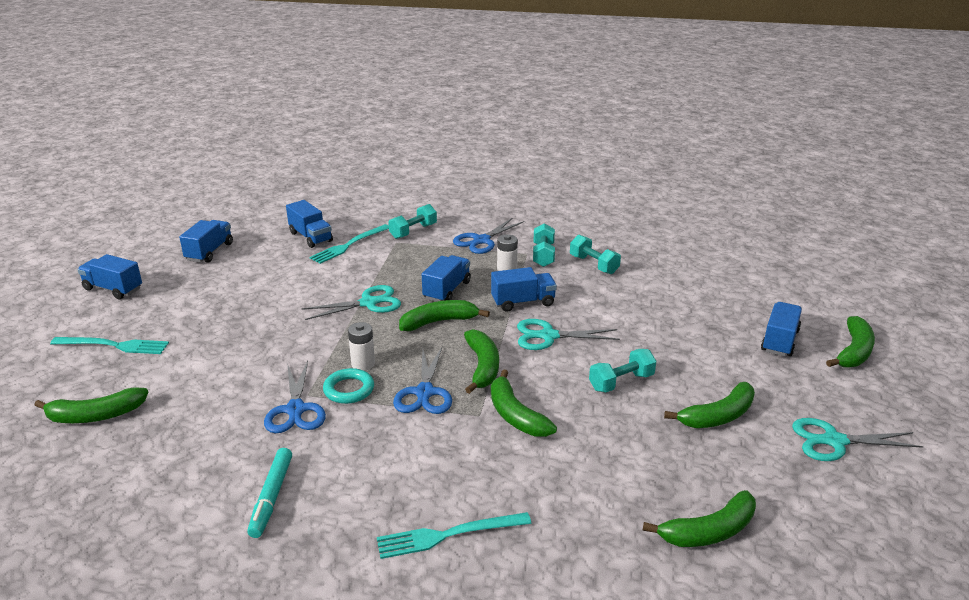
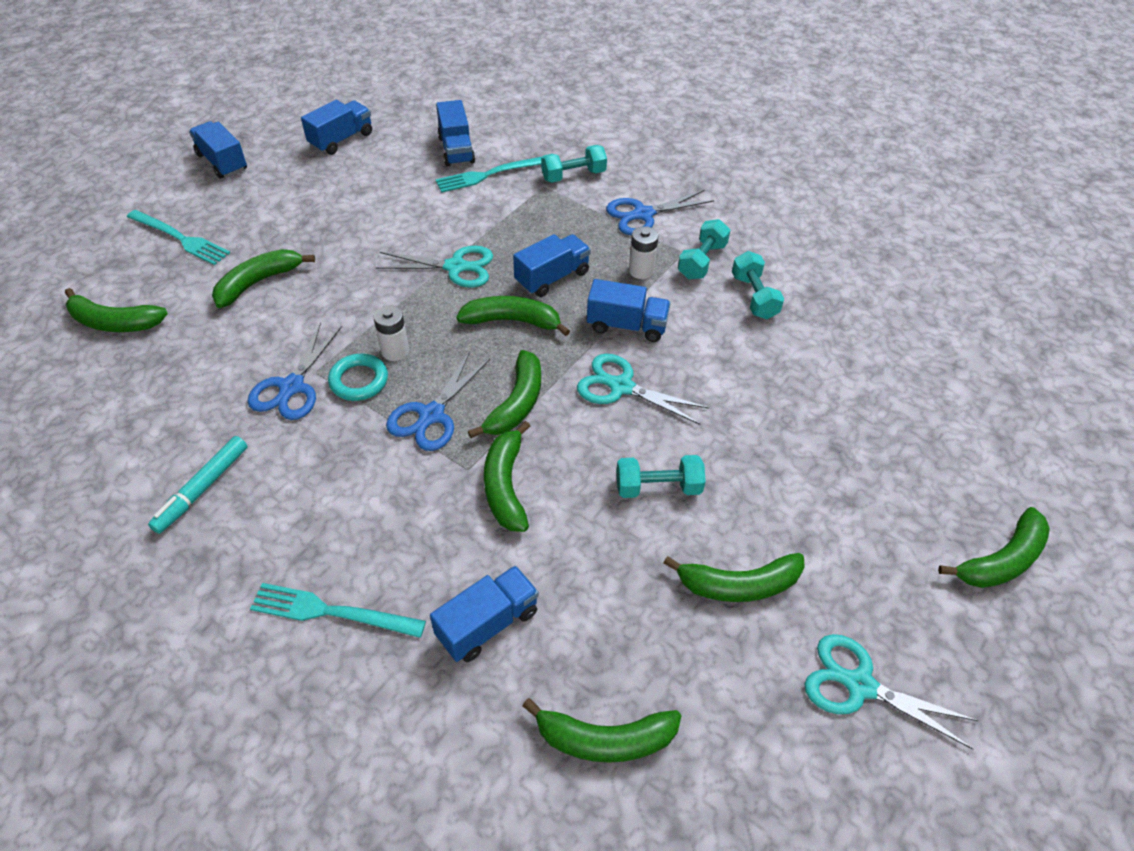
camera: 25 degrees right, 20 degrees up
(211, 354) = (258, 282): none -> green banana
(779, 341) = (909, 504): blue truck -> blue truck (487, 624)

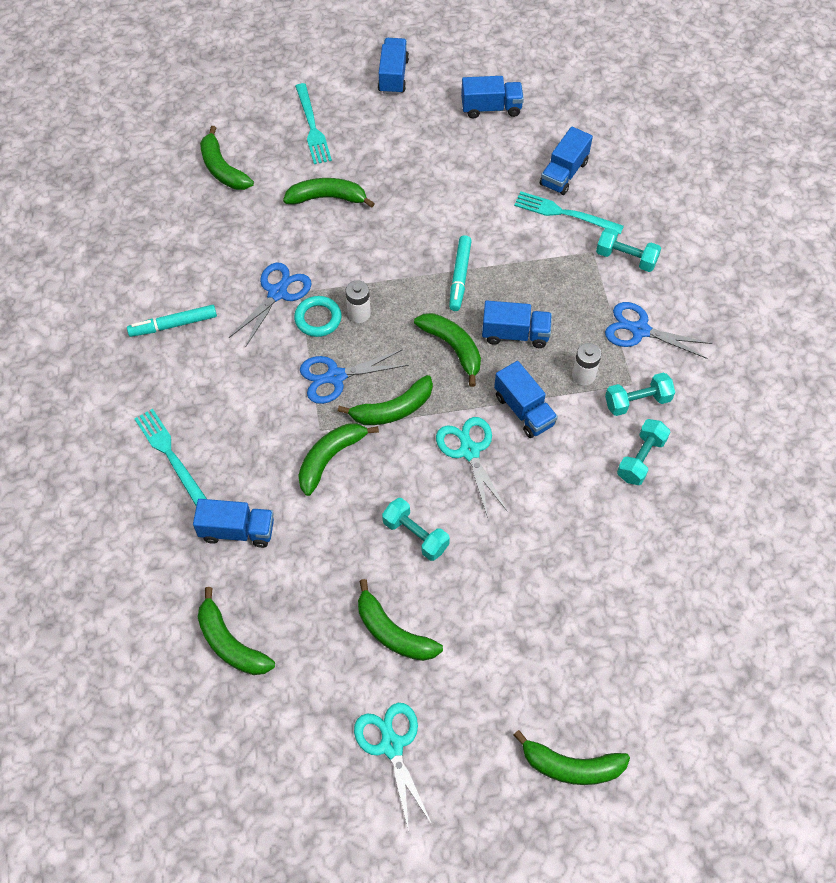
camera: 45 degrees right, 10 degrees up
(292, 387) = (277, 293): blue scissors -> blue scissors turned 150 degrees clockwise
(455, 267) = (460, 277): turquoise scissors -> turquoise marker

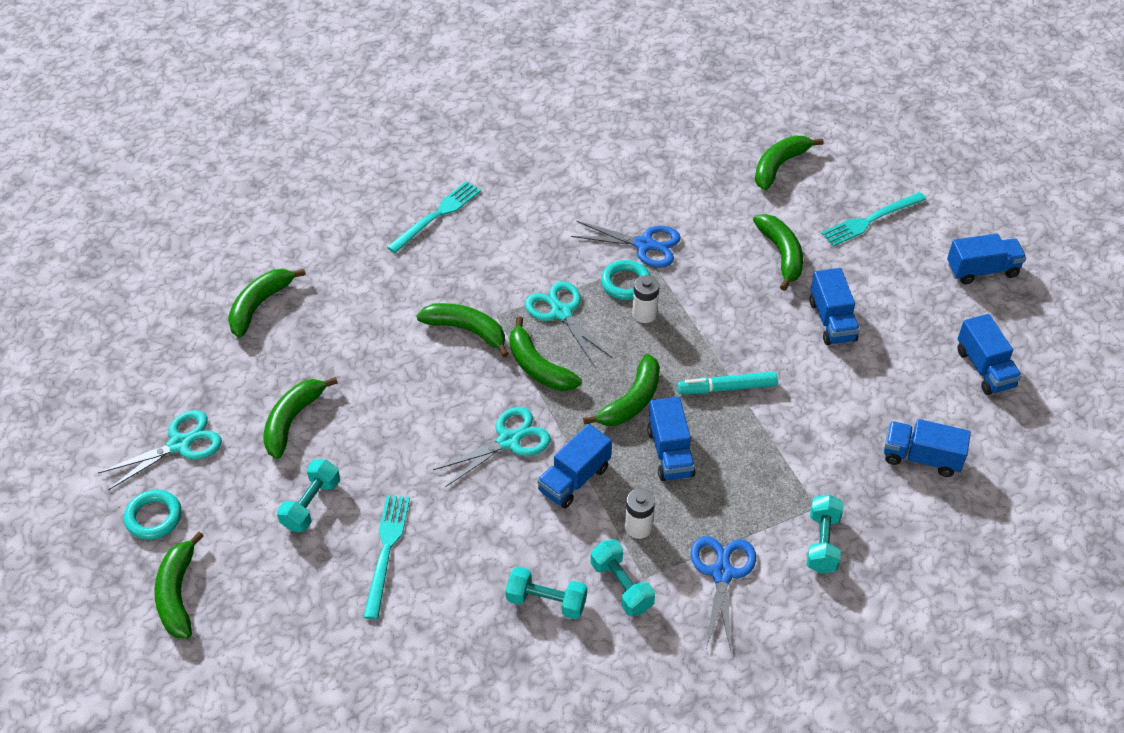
camera: 75 degrees right, 10 degrees down
(173, 325) = (577, 180): turquoise marker -> none
(237, 531) = (371, 282): blue truck -> blue truck (832, 321)
(336, 377) = (561, 313): blue scissors -> turquoise scissors
(415, 535) = (400, 416): turquoise dumbbell -> turquoise dumbbell (311, 504)
(476, 781) = (154, 517): none -> turquoise ring
(564, 213) = (861, 469): turquoise fork -> turquoise fork (386, 551)

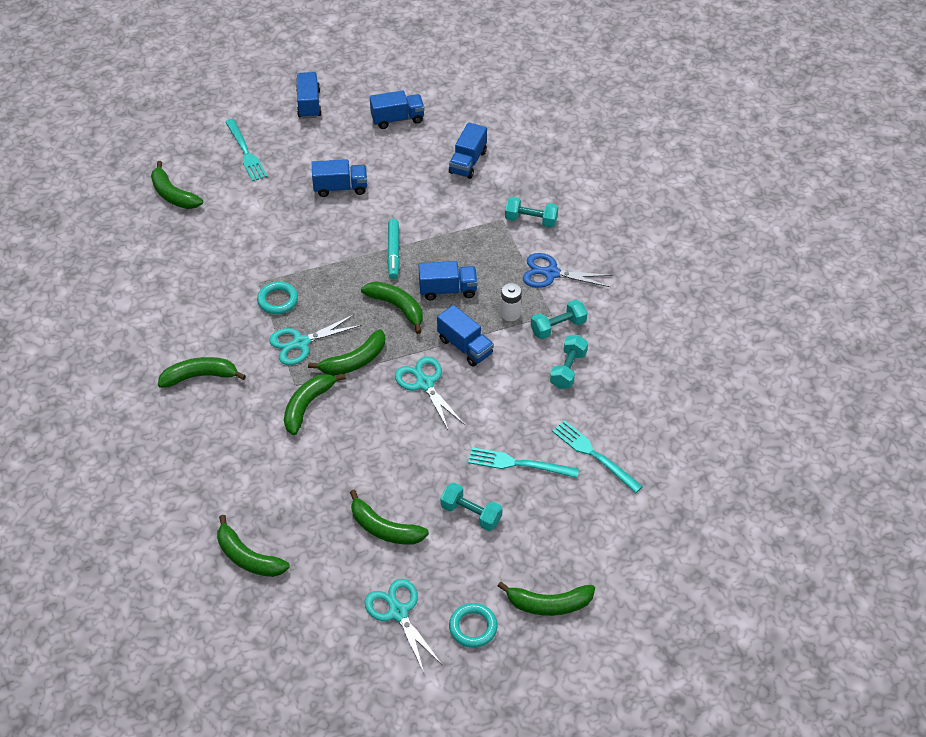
camera: 85 degrees left, 0 degrees up
(436, 216) = (169, 422): turquoise fork -> turquoise fork (594, 455)
(644, 245) = (239, 285): blue scissors -> none
(644, 314) = (312, 292): white battery -> none
(781, 254) = (269, 206): green banana -> green banana (200, 376)

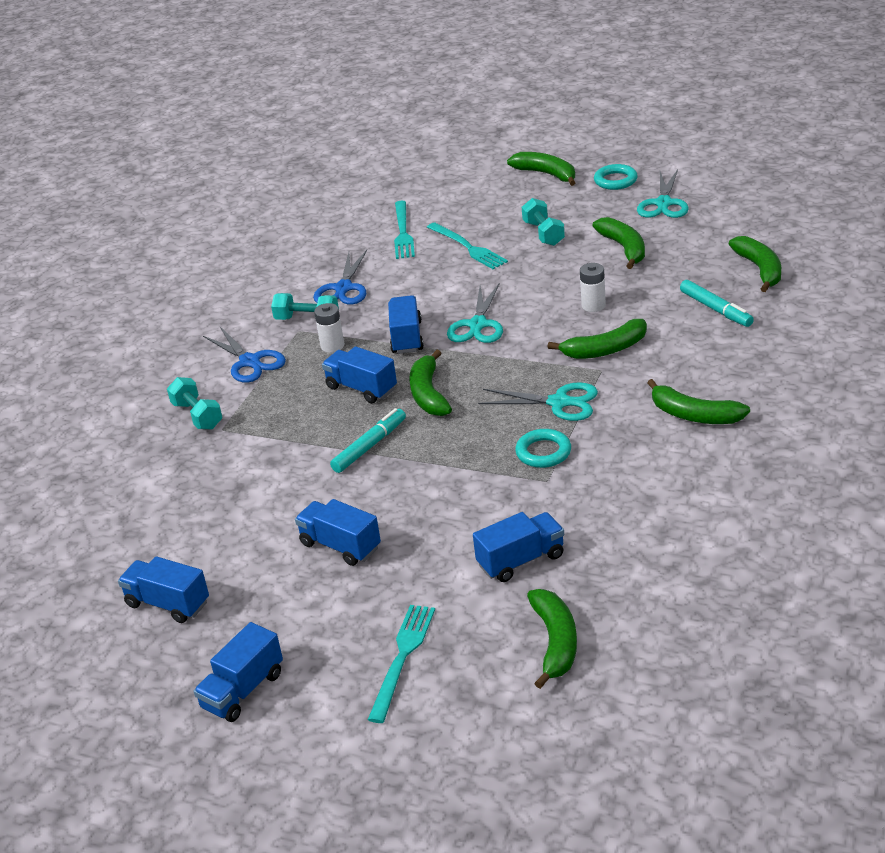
camera: 135 degrees left, 15 degrees down
(253, 489) = (716, 309): none -> turquoise marker
(354, 361) = (522, 367): green banana -> none
(354, 446) = (593, 305): none -> white battery
(468, 162) = (168, 506): blue truck -> blue truck (521, 560)
(568, 369) = (343, 288): turquoise dumbbell -> blue scissors

